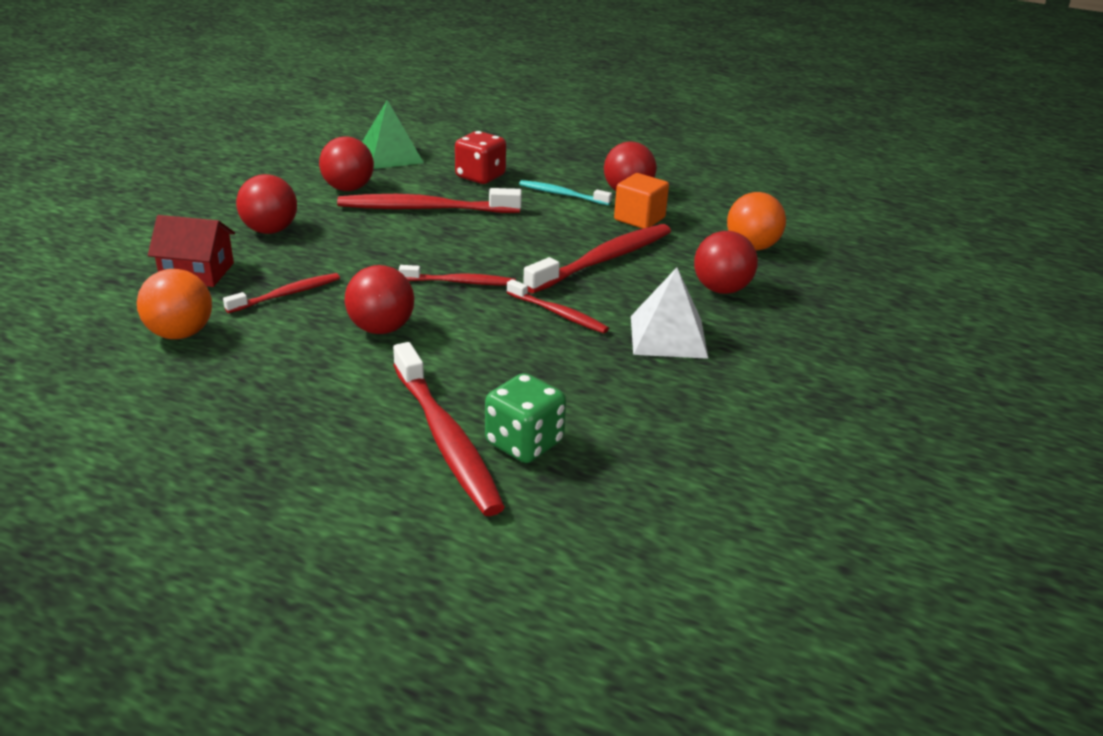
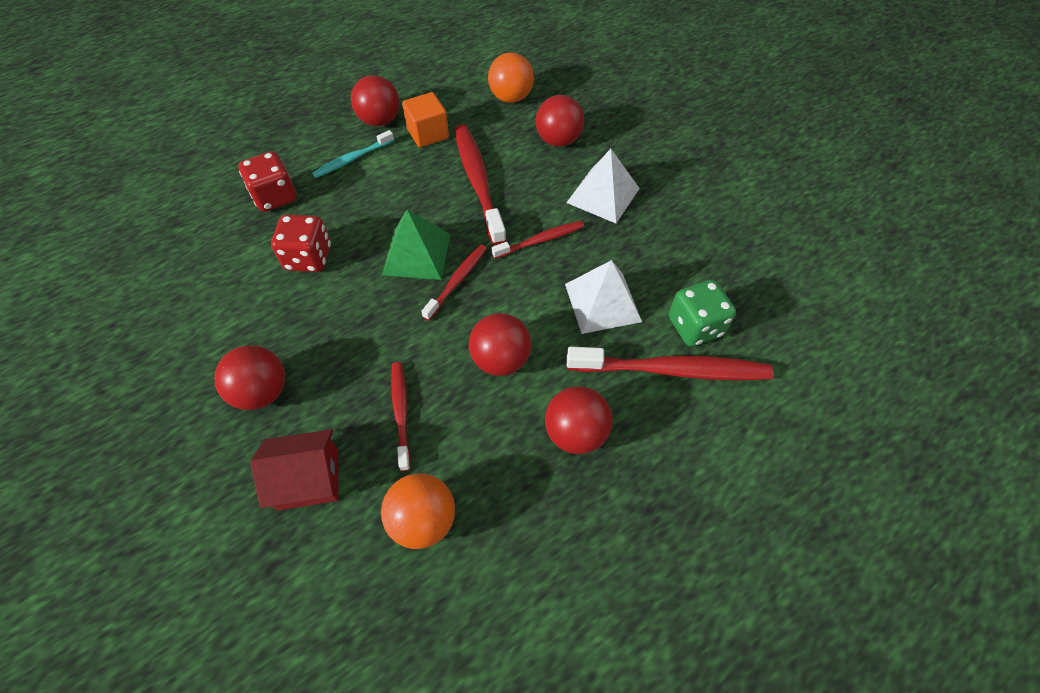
camera: 60 degrees left, 25 degrees up
(197, 272) = (308, 479): red house -> red house turned 45 degrees clockwise
(348, 189) = (219, 301): red ball -> red ball (575, 433)
(390, 156) = (172, 245): green pyramid -> green pyramid (417, 254)
(425, 209) = (308, 258): red toothbrush -> red dice
(506, 371) = (603, 302): none -> white pyramid

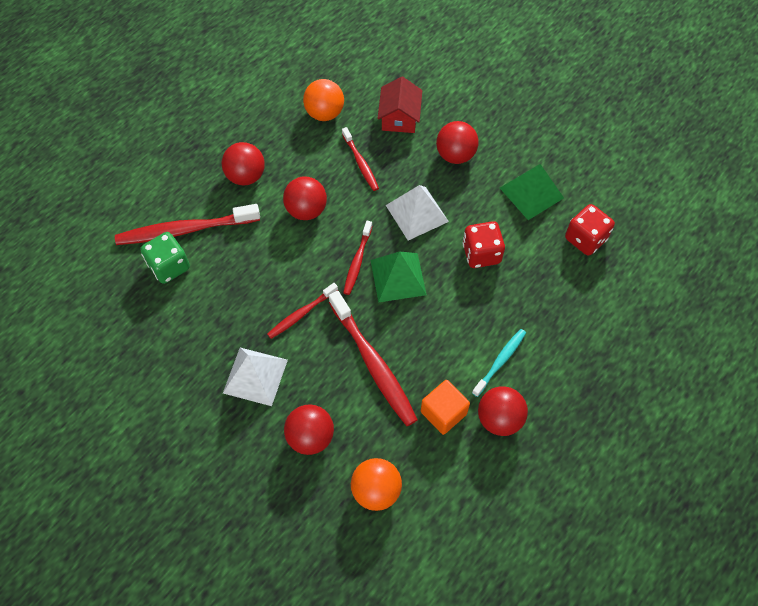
camera: 165 degrees right, 5 degrees up
(200, 315) = (531, 192): none -> green pyramid
(275, 197) = (543, 303): red dice -> red dice (585, 239)
(308, 479) = (399, 117): red house -> red house turned 60 degrees counterclockwise
(603, 302) = (241, 270): white pyramid -> white pyramid (417, 213)

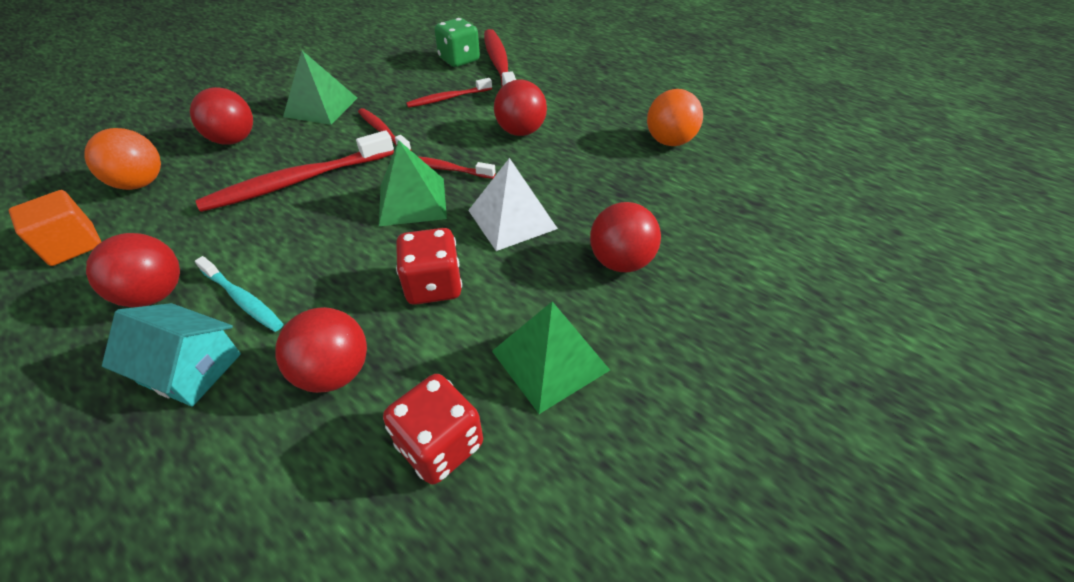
camera: 90 degrees right, 15 degrees down
(246, 176) = (567, 93): red ball -> red ball (334, 372)
(255, 376) = (321, 107): white pyramid -> green pyramid
(360, 163) = (593, 170): red toothbrush -> red toothbrush (448, 98)
(399, 117) = (680, 204): red house -> none
(443, 413) = (199, 238): orange cube -> orange cube (73, 245)
(554, 371) = (190, 368): none -> turquoise house

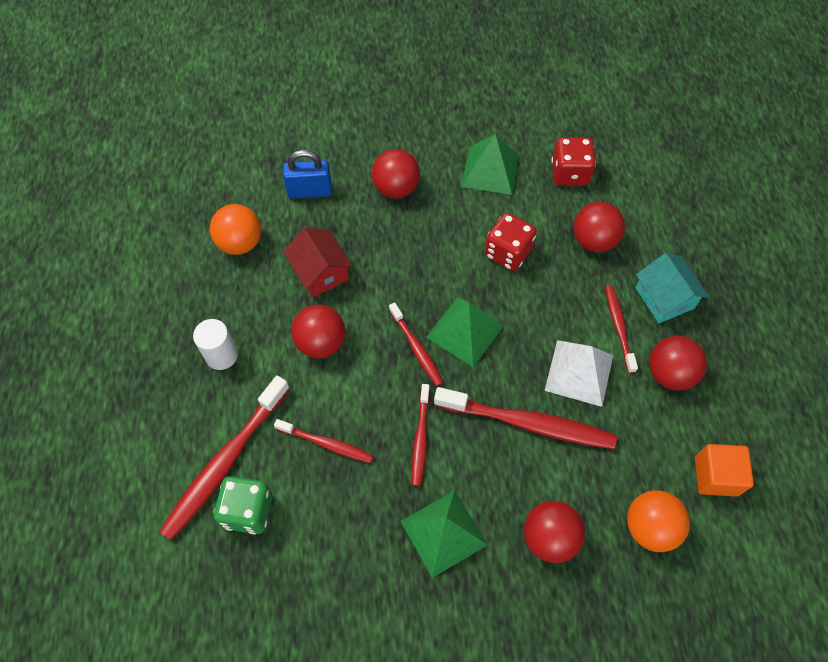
camera: 135 degrees left, 15 degrees up
(243, 299) = (619, 327): turquoise toothbrush -> red toothbrush
(512, 219) = (419, 263): white pyramid -> white pyramid (579, 372)
(575, 93) = (221, 355): none -> white cylinder
(584, 163) = (320, 272): none -> red house
(686, 204) = (310, 191): none -> blue padlock

